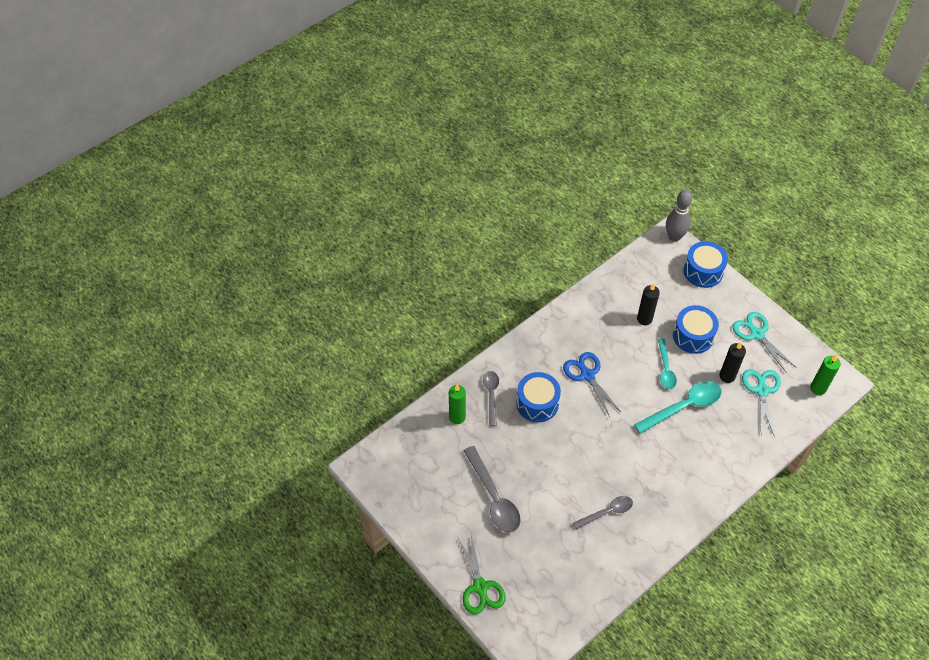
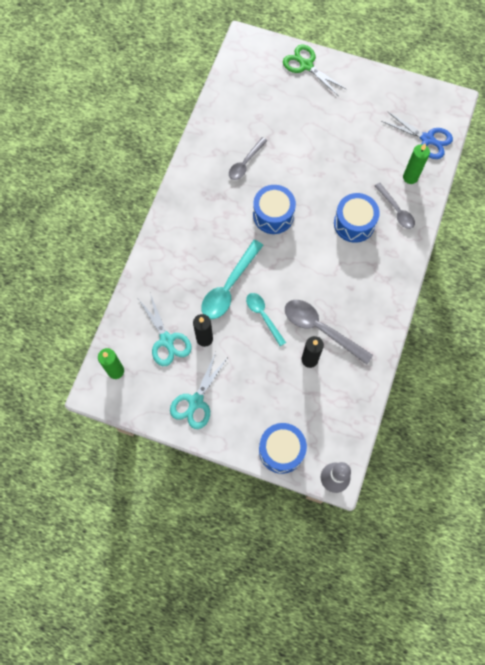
camera: 150 degrees right, 15 degrees up
(493, 497) = (338, 130): grey spoon -> grey spoon (321, 329)
(587, 375) = (328, 272): blue scissors -> blue scissors (427, 139)
(693, 336) = (255, 365): blue drum -> blue drum (273, 215)
(757, 334) = (196, 401): turquoise scissors -> turquoise scissors turned 90 degrees clockwise

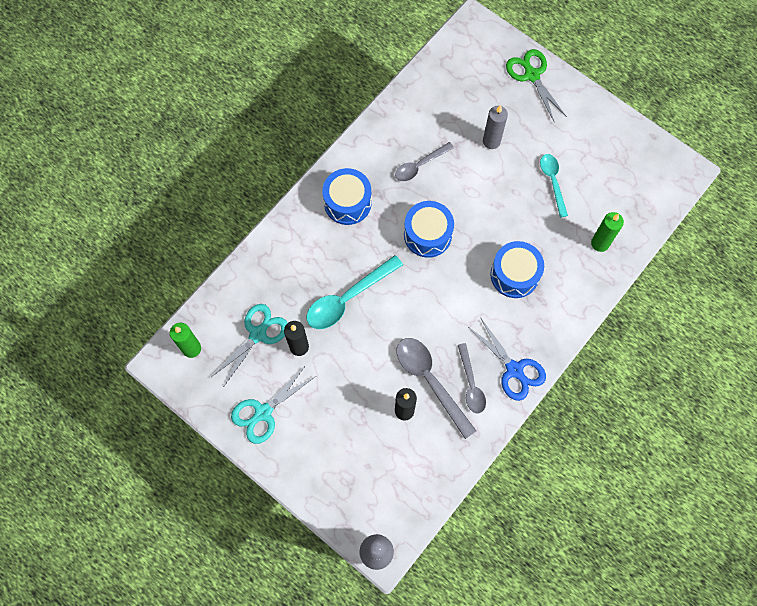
camera: 20 degrees right, 0 degrees up
(166, 340) = (258, 334): turquoise scissors -> turquoise scissors turned 135 degrees counterclockwise
(263, 316) = (372, 344): turquoise spoon -> turquoise spoon (553, 182)
(281, 450) = (334, 500): blue drum -> blue drum (347, 202)
(295, 126) = (491, 141): none -> grey candle
(396, 210) = (568, 276): grey spoon -> grey spoon (471, 384)
(427, 139) = (637, 205): blue scissors -> blue scissors (514, 369)

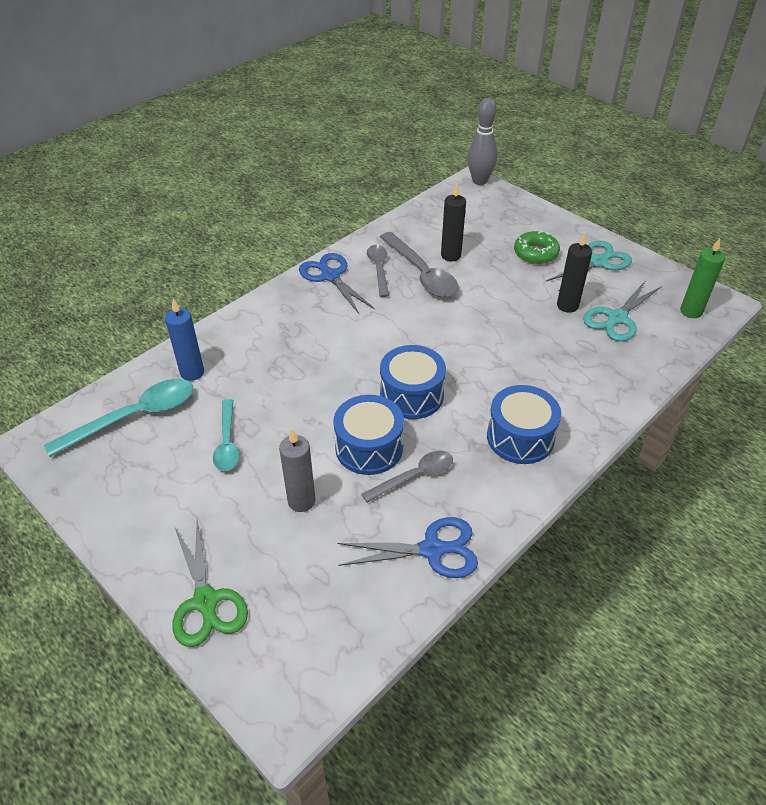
camera: 175 degrees left, 25 degrees down
(322, 421) = (535, 253): none -> green donut
(348, 298) = (514, 341): turquoise spoon -> turquoise spoon (134, 417)
(405, 115) = (432, 550): none -> blue scissors
(514, 275) = (309, 350): blue drum -> blue drum (369, 447)
(600, 243) = (192, 372): green candle -> blue candle

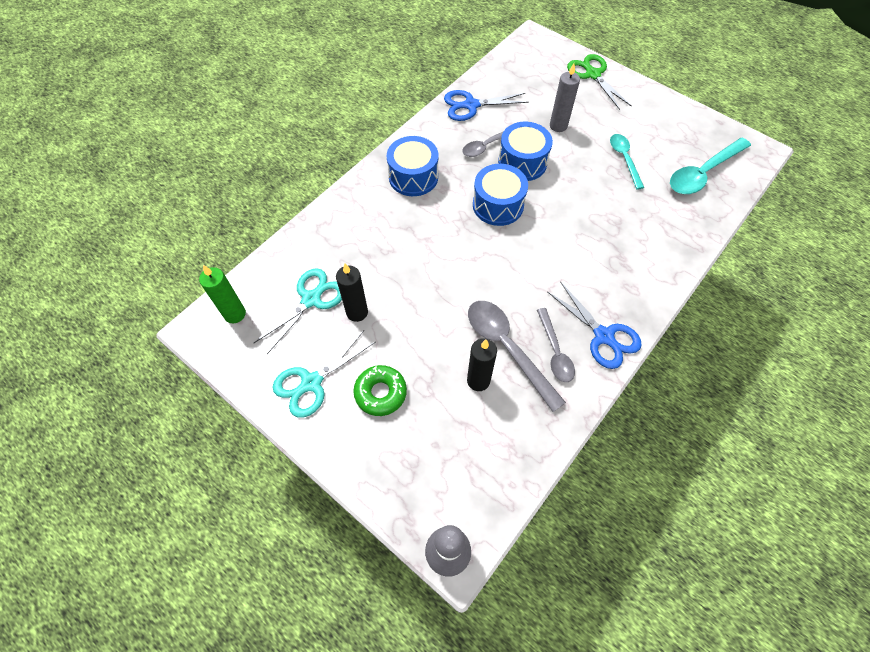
camera: 175 degrees right, 15 degrees up
(192, 372) = (681, 213): blue candle -> none

